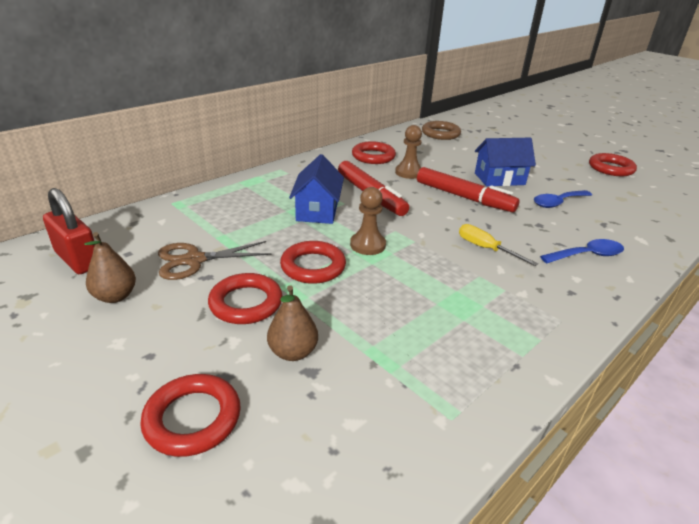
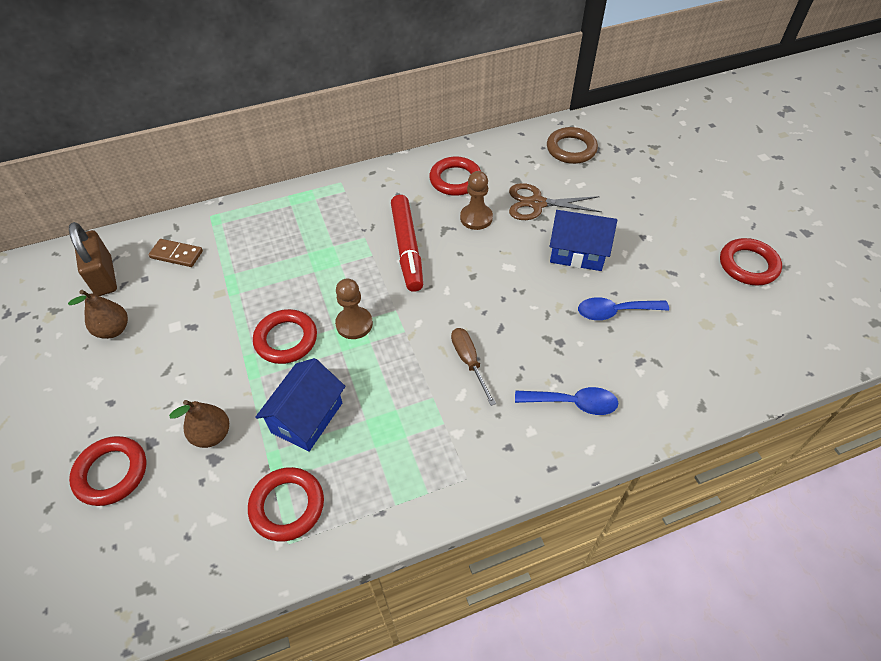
camera: 25 degrees right, 20 degrees up
(78, 260) = (104, 276): red padlock -> brown padlock
(153, 232) = (176, 255): none -> brown domino
(194, 260) = (192, 302): brown scissors -> brown scissors (536, 203)
(246, 303) = (206, 368): red ring -> red ring (287, 506)
(317, 210) = (337, 260): blue house -> blue house (307, 417)
(464, 197) = (508, 275): red marker -> none
(485, 248) = (469, 362): yellow screwdriver -> brown screwdriver

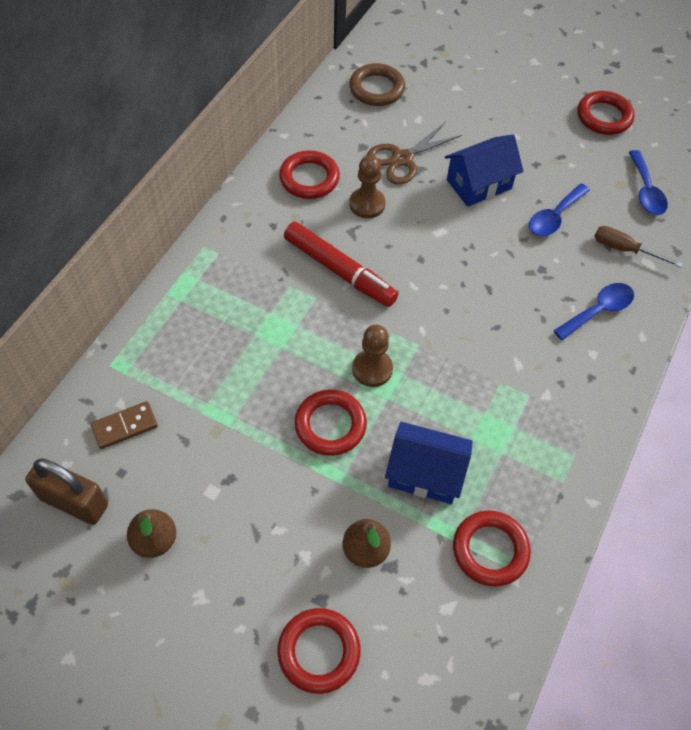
camera: 45 degrees left, 5 degrees up
(307, 417) = (425, 473): blue house -> blue house turned 60 degrees counterclockwise
(469, 362) = (495, 333): brown screwdriver -> brown screwdriver (624, 249)
(724, 342) = (646, 191): none -> blue spoon

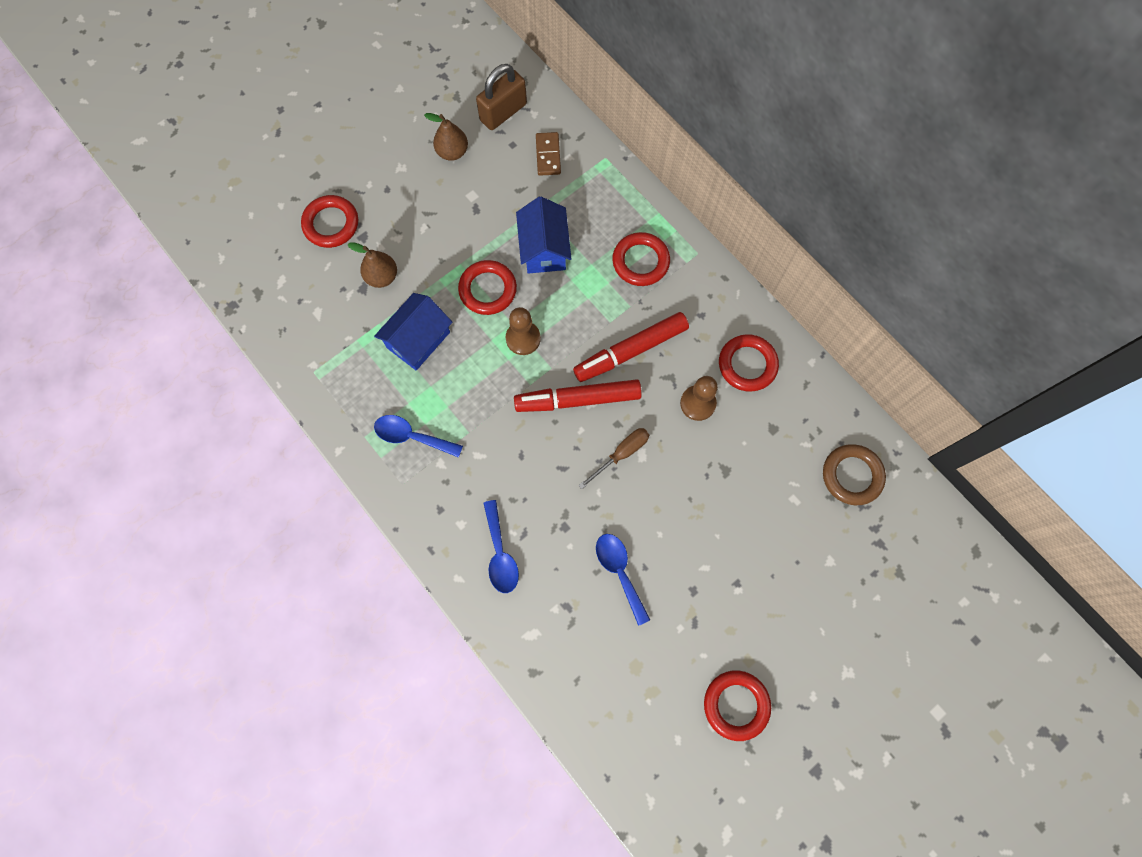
camera: 115 degrees right, 15 degrees up
(402, 159) = (744, 459): brown scissors -> none
(413, 298) = (578, 399): none -> red marker
(479, 184) = (686, 518): blue house -> blue house (544, 249)
(490, 550) = (341, 358): red ring -> red ring (640, 261)
(624, 249) = (555, 619): brown screwdriver -> brown screwdriver (621, 454)
(646, 191) = (617, 687): blue spoon -> blue spoon (412, 436)

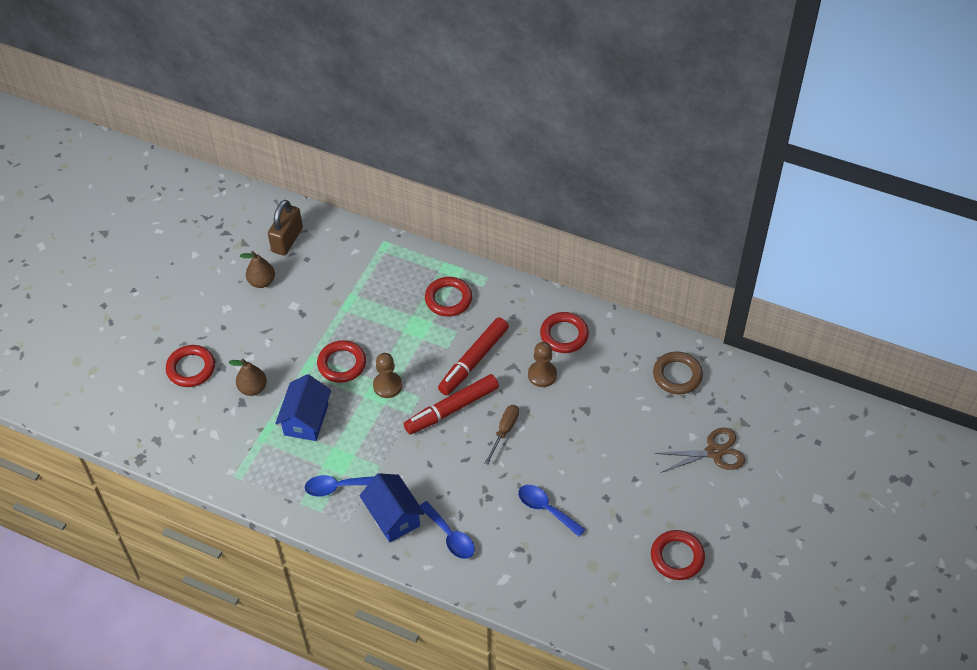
camera: 25 degrees left, 20 degrees down
(544, 249) = (370, 319): blue house -> blue house (393, 517)
(548, 155) = (338, 256): brown domino -> none
(846, 594) = (714, 452): none -> brown scissors

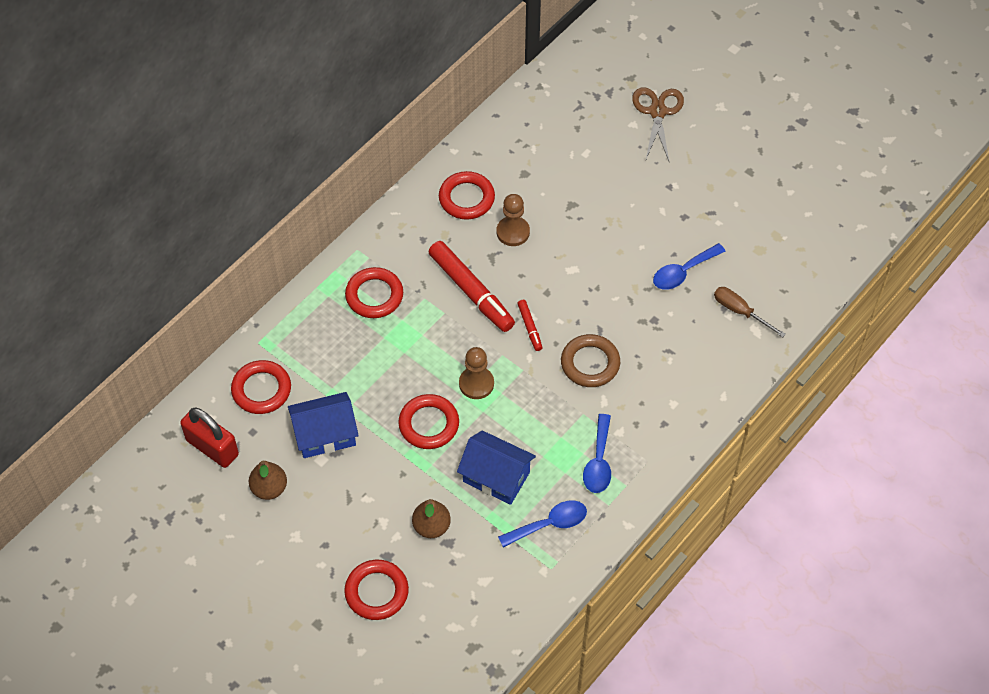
camera: 75 degrees left, 5 degrees up
(287, 240) = (212, 447): brown padlock -> red padlock
(393, 517) = (653, 415): blue house -> blue house (325, 435)
(450, 536) = (692, 366): blue spoon -> blue spoon (550, 524)
(452, 409) = (530, 327): red marker -> red marker, size x0.48
(504, 431) = (575, 285): brown screwdriver -> brown screwdriver (740, 311)
(677, 375) = (554, 114): brown ring -> brown ring (590, 363)
(677, 557) = (768, 177): red ring -> red ring (261, 390)

